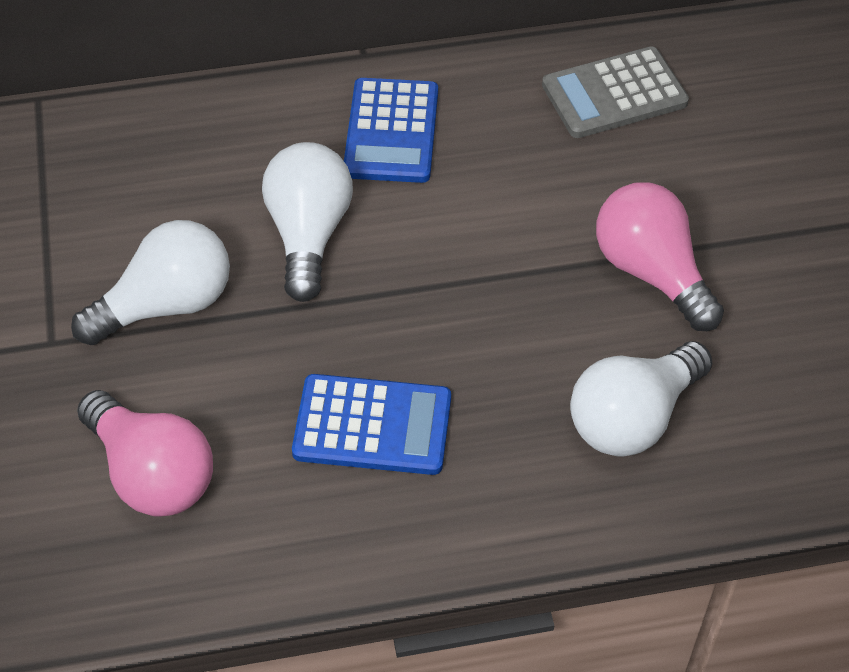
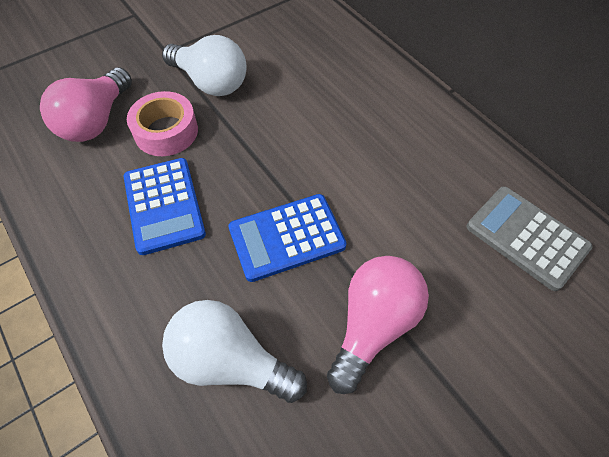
camera: 65 degrees right, 5 degrees up
(234, 388) = (166, 131): none -> pink tape
(308, 234) = (293, 120): white light bulb -> none
(391, 131) = (397, 127): blue calculator -> blue calculator (286, 237)

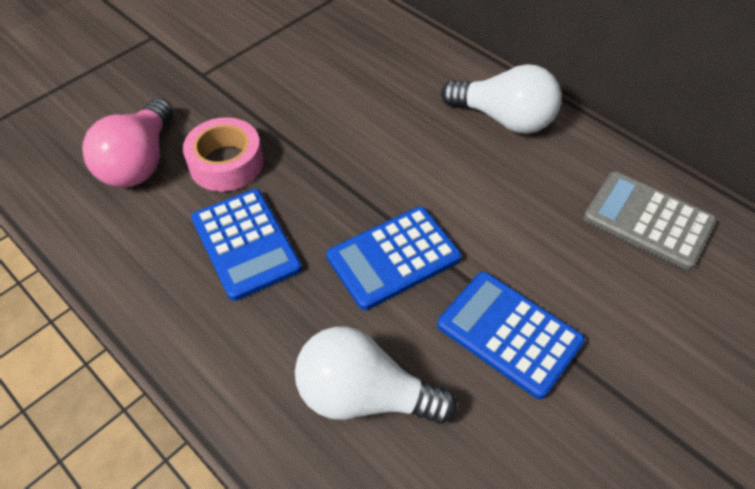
camera: 10 degrees left, 5 degrees down
(210, 82) = (264, 103): white light bulb -> white light bulb (504, 119)
(373, 325) = (509, 333): pink light bulb -> blue calculator

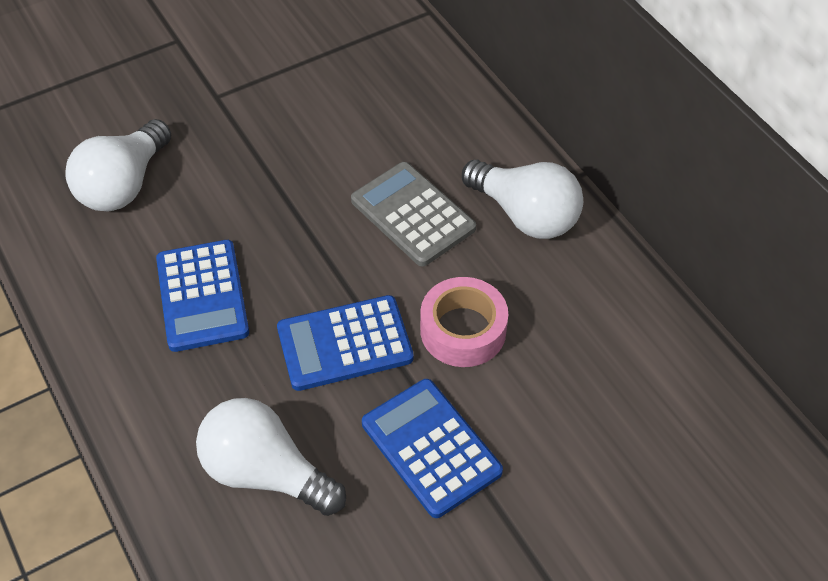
camera: 15 degrees right, 0 degrees up
(140, 162) = (124, 185): pink light bulb -> white light bulb
(226, 163) = (210, 204): pink tape -> pink tape (463, 330)
(648, 220) = (633, 364): grey calculator -> grey calculator (413, 214)

